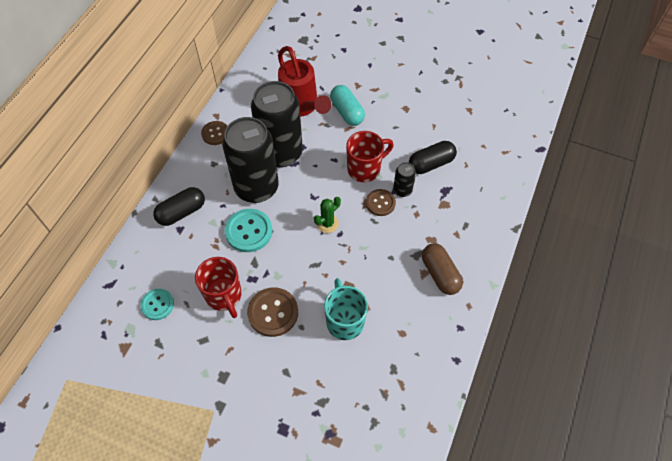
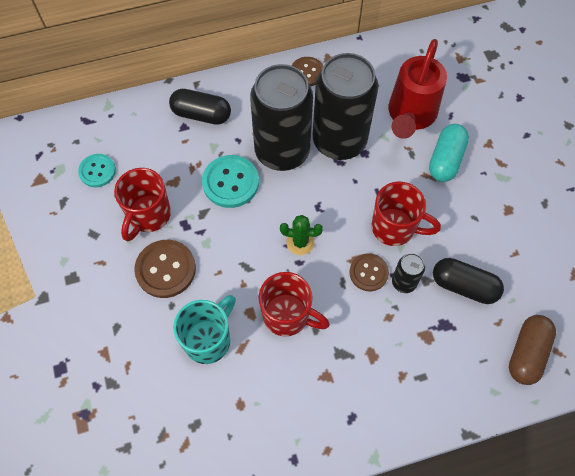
camera: 50 degrees right, 5 degrees up
(368, 265) = (287, 316): none -> red mug
(440, 274) = (338, 393): brown capsule -> brown capsule (527, 353)

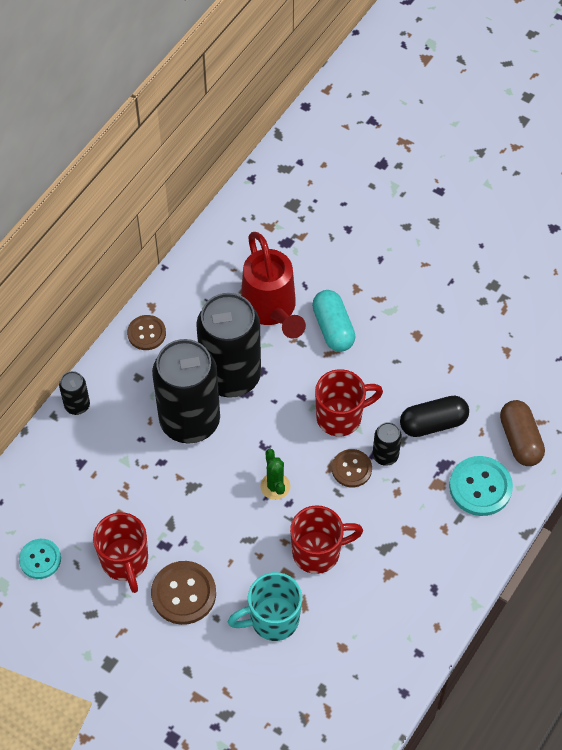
camera: 40 degrees left, 5 degrees down
(201, 114) = (86, 440): black capsule -> none
(209, 340) = (272, 619): turquoise mug -> turquoise mug turned 105 degrees counterclockwise
(217, 87) = (77, 405): none -> black can
(230, 182) = (170, 480): turquoise button -> turquoise button (480, 487)
(300, 242) = (275, 486): green cactus -> green cactus turned 75 degrees counterclockwise

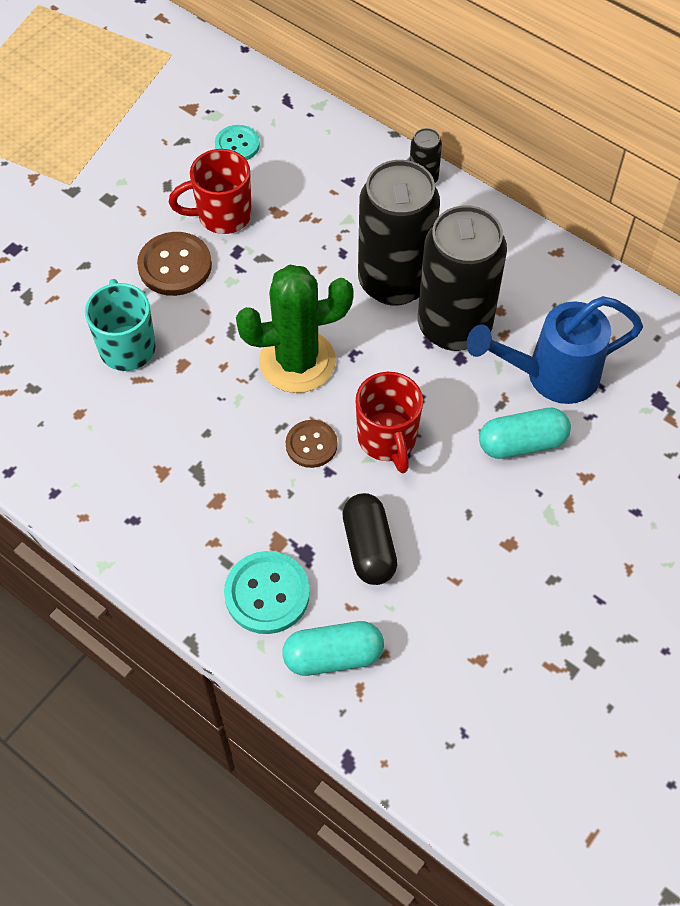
camera: 95 degrees right, 0 degrees up
(146, 333) = (518, 245): brown button -> none
(271, 311) = (550, 376): red watering can -> blue watering can
(275, 486) = (297, 361): green cactus -> green cactus, size x2.08
(318, 552) = (203, 399): red mug -> none
(385, 455) = (326, 485): black can -> none
(520, 440) = (333, 656): brown capsule -> turquoise capsule

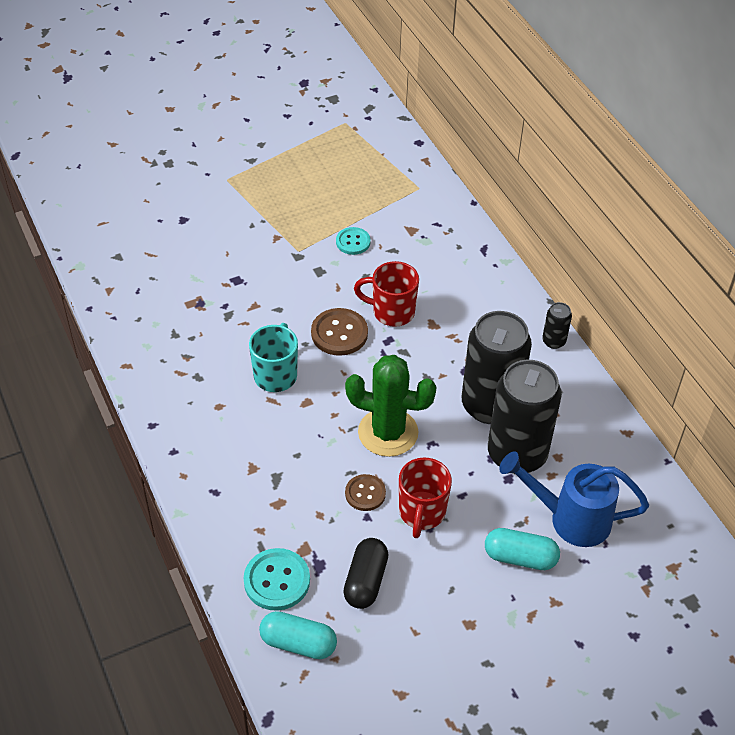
camera: 25 degrees right, 10 degrees down
(237, 145) = (430, 267): turquoise button -> turquoise button (353, 242)

